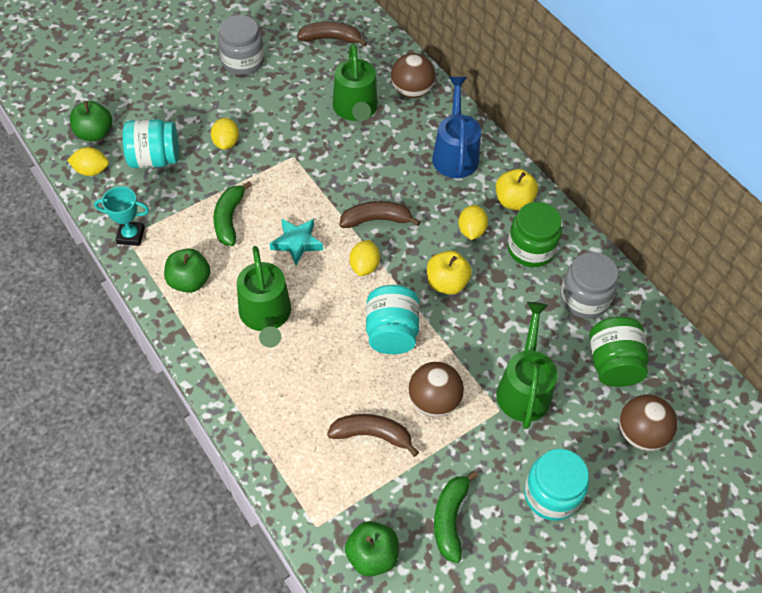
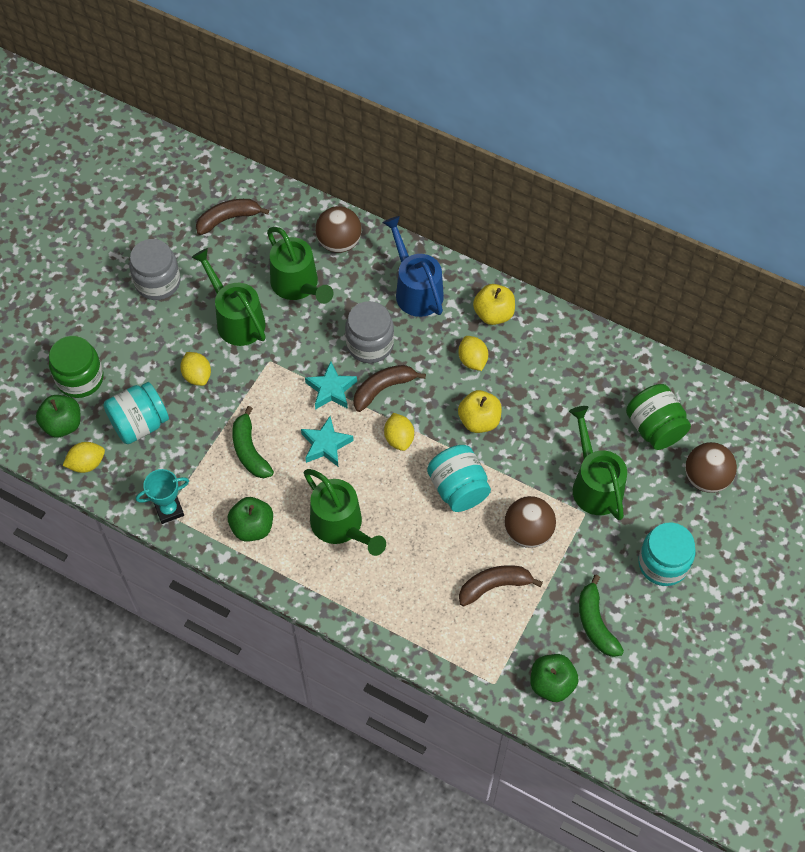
camera: 25 degrees left, 5 degrees up
(287, 114) = (236, 319): none -> green watering can
(330, 201) = (331, 389): none -> turquoise star
(531, 249) = (533, 354): green jar -> green jar (80, 378)
(584, 299) = (601, 380): grey jar -> grey jar (370, 344)

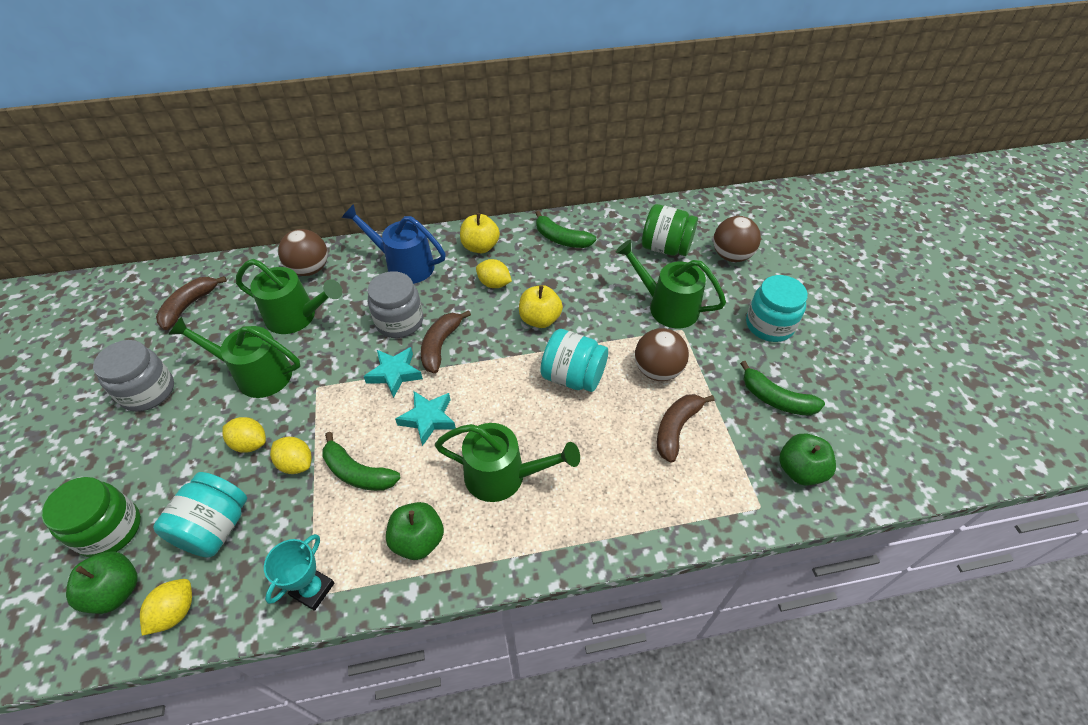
camera: 40 degrees left, 10 degrees down
(399, 438) = (488, 372): yellow lemon -> yellow lemon (296, 463)
(571, 354) = (561, 239): none -> green banana

